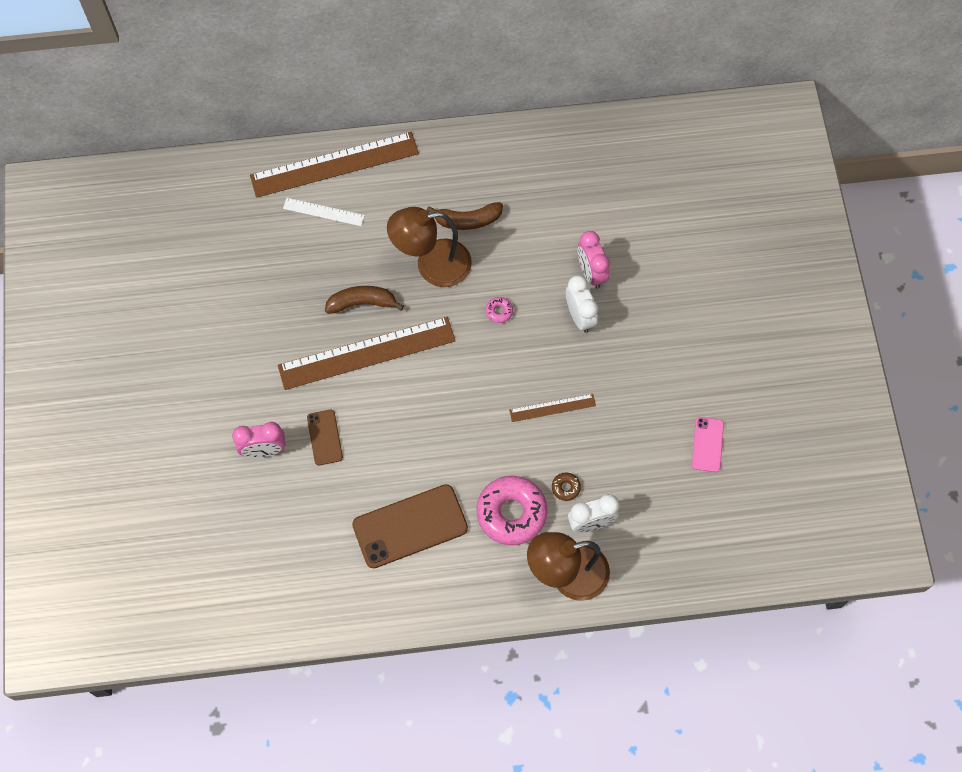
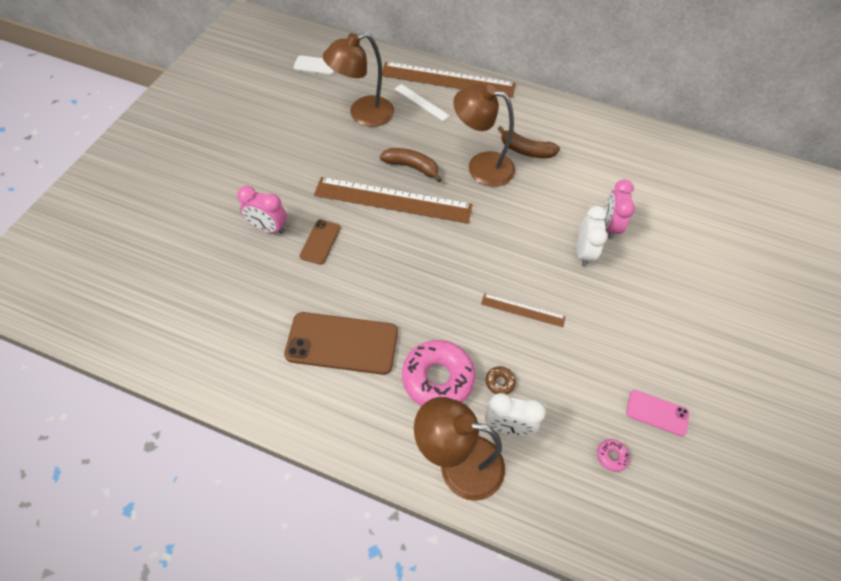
camera: 25 degrees right, 10 degrees down
(173, 220) = (315, 65): none -> white phone
(270, 262) = (363, 114): none -> brown lamp
(499, 311) = (516, 219): pink donut -> pink donut (611, 456)
(707, 444) = (657, 413): pink phone -> pink phone turned 75 degrees clockwise

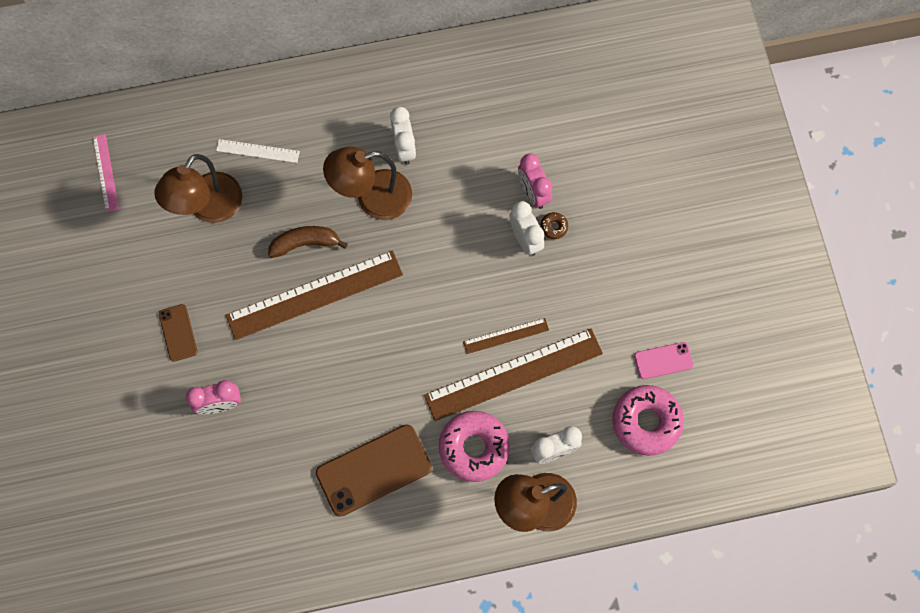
camera: 30 degrees left, 15 degrees up
(315, 65) = (105, 172): white phone -> pink ruler
(320, 242) = (280, 386): brown phone -> brown phone (178, 332)
(448, 80) = (264, 100): brown ruler -> brown ruler (513, 374)
(499, 382) = (526, 417): brown donut -> brown donut (554, 227)
(526, 150) = (404, 148): brown banana -> white clock
(611, 456) = (646, 422): pink donut -> pink donut, size x2.41

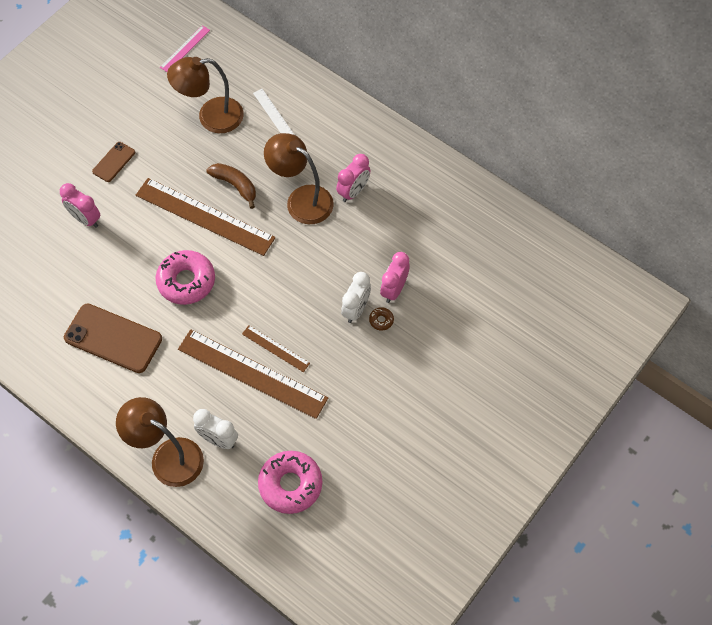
camera: 50 degrees right, 10 degrees down
(404, 148) = (353, 191): white clock -> pink clock
(474, 448) = (179, 387): pink donut -> pink donut (186, 281)
(663, 360) = (346, 463): pink phone -> none

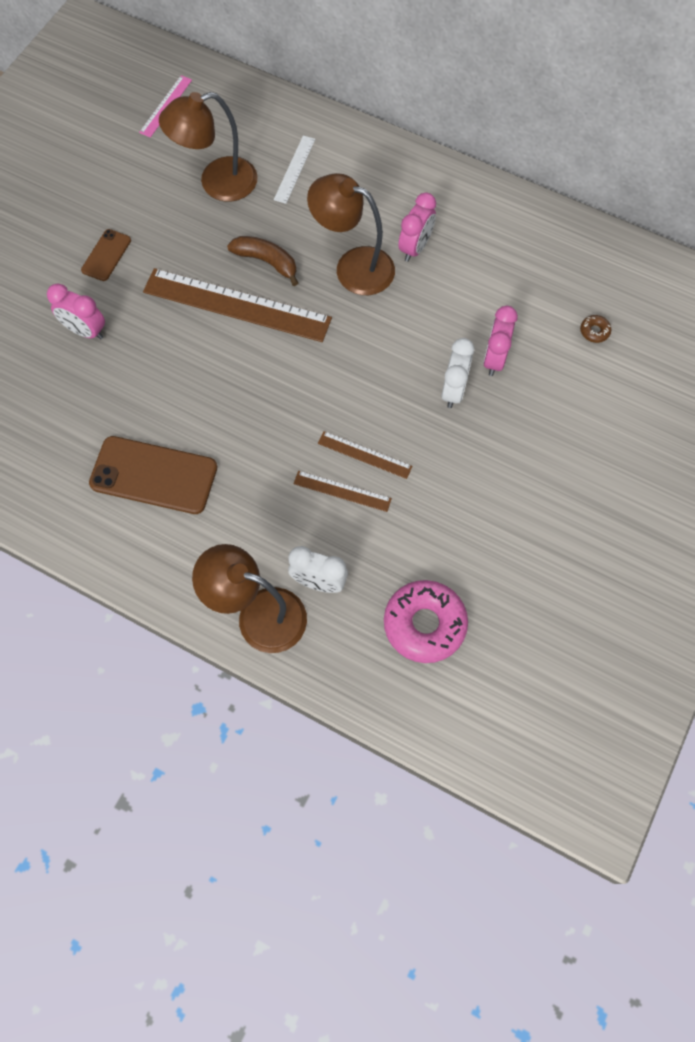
camera: 10 degrees left, 5 degrees up
(186, 281) = (232, 389): pink donut -> none
(252, 373) = (342, 491): brown ruler -> brown ruler, size x0.48
(274, 114) = (294, 169): white ruler -> white ruler turned 60 degrees clockwise
(381, 320) = (488, 399): brown donut -> brown donut (594, 331)

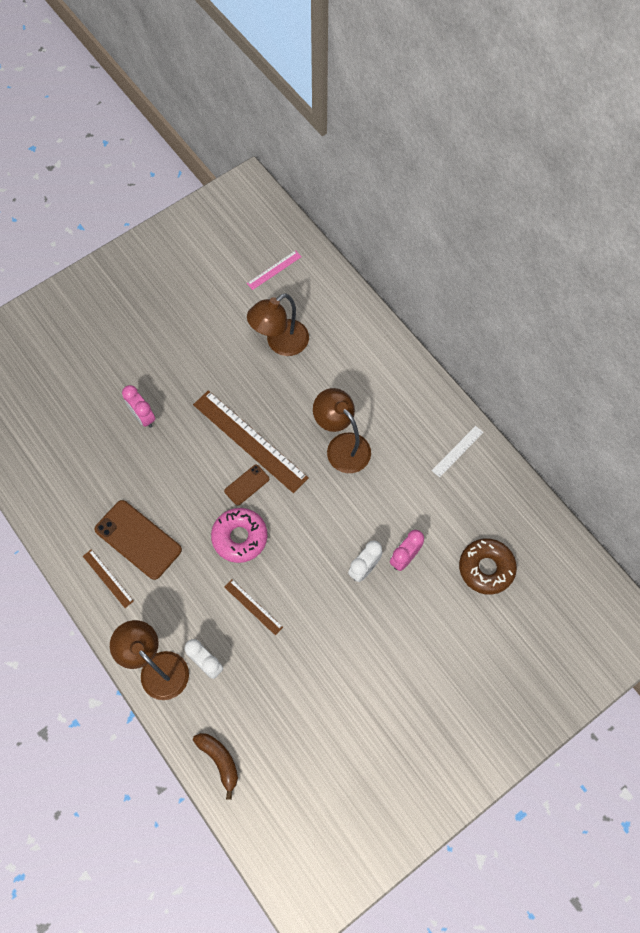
camera: 25 degrees right, 0 degrees up
(106, 255) = (182, 367): brown phone -> brown phone (247, 485)
(217, 183) = (280, 343): brown lamp -> brown lamp turned 45 degrees counterclockwise
(267, 262) = (285, 417): brown banana -> brown banana (220, 760)
(294, 169) = (338, 354): white ruler -> white ruler (457, 451)
(364, 455) = (281, 587): brown ruler -> brown ruler (108, 578)
(415, 247) = (392, 450): pink clock -> none
(424, 624) = (260, 725): pink donut -> pink donut (240, 537)
(594, 331) = (486, 568): brown donut -> brown donut, size x2.41

